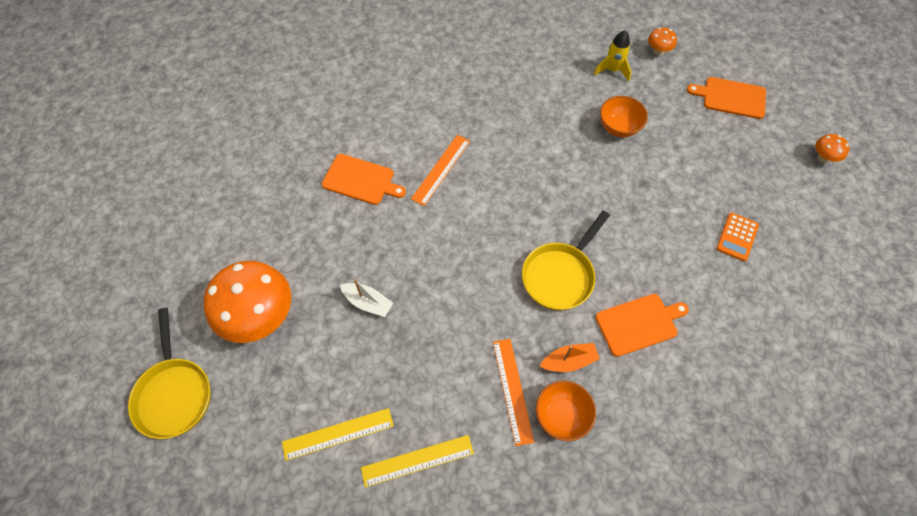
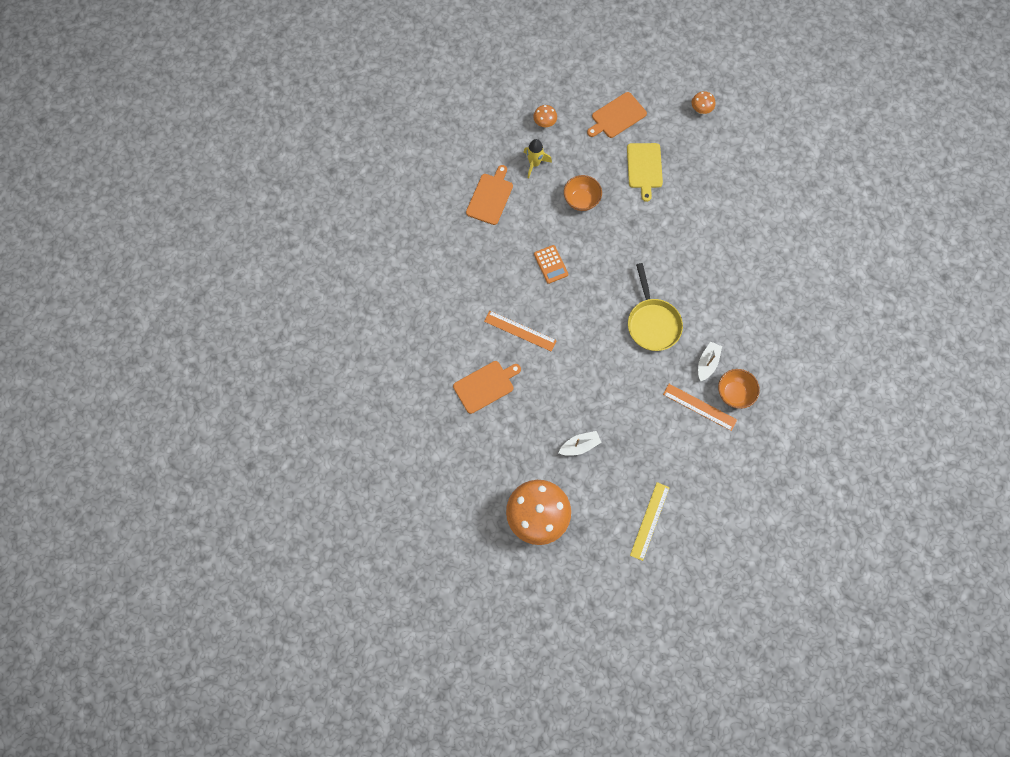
camera: 50 degrees left, 10 degrees up
(174, 394) = (549, 599): yellow pan -> none
(417, 461) = (699, 488): yellow ruler -> none
(441, 169) = (520, 331): orange ruler -> orange ruler turned 45 degrees counterclockwise
(569, 361) = (707, 363): orange boat -> white boat
(638, 323) = (716, 307): orange cutting board -> orange cutting board (490, 197)
(709, 154) = (644, 168): none -> yellow cutting board
(737, 237) = (709, 206): orange calculator -> orange calculator (551, 264)

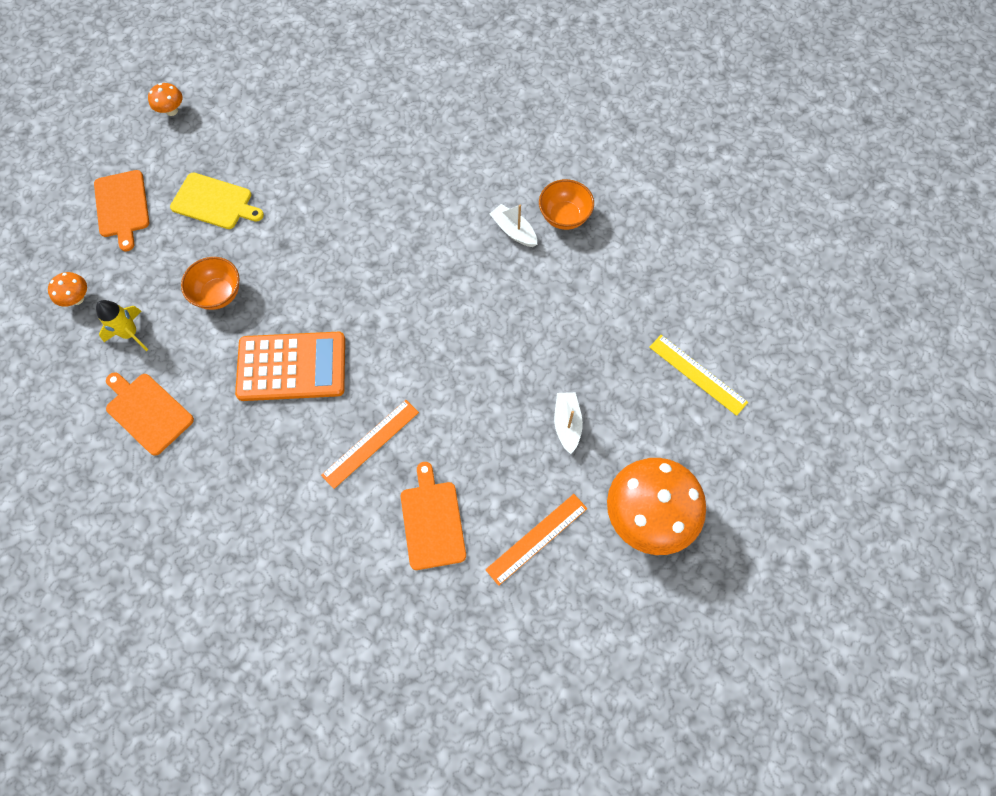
camera: 70 degrees left, 5 degrees down
(551, 264) = (292, 367): orange calculator -> orange calculator, size x1.94
(652, 323) = (433, 272): yellow pan -> none
(699, 407) = (568, 261): orange ruler -> orange ruler (537, 539)

